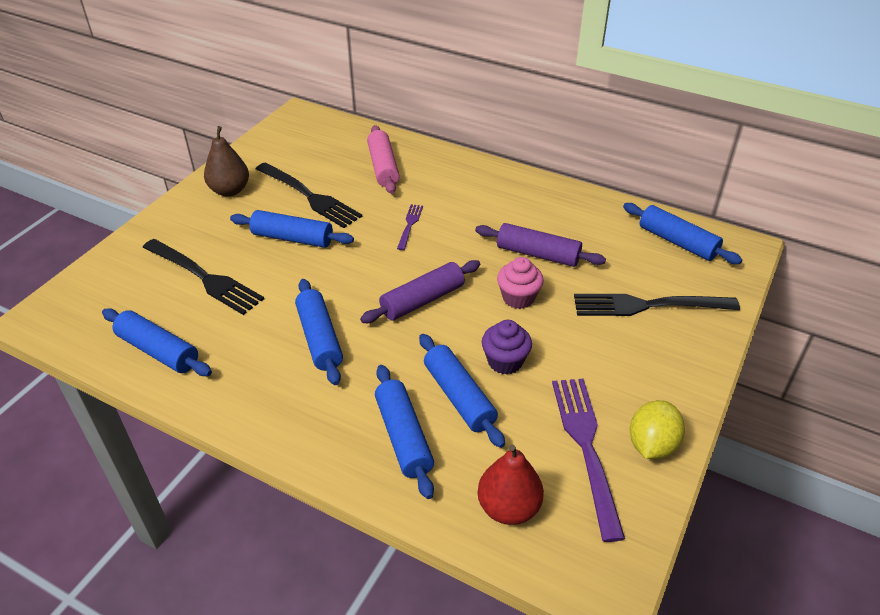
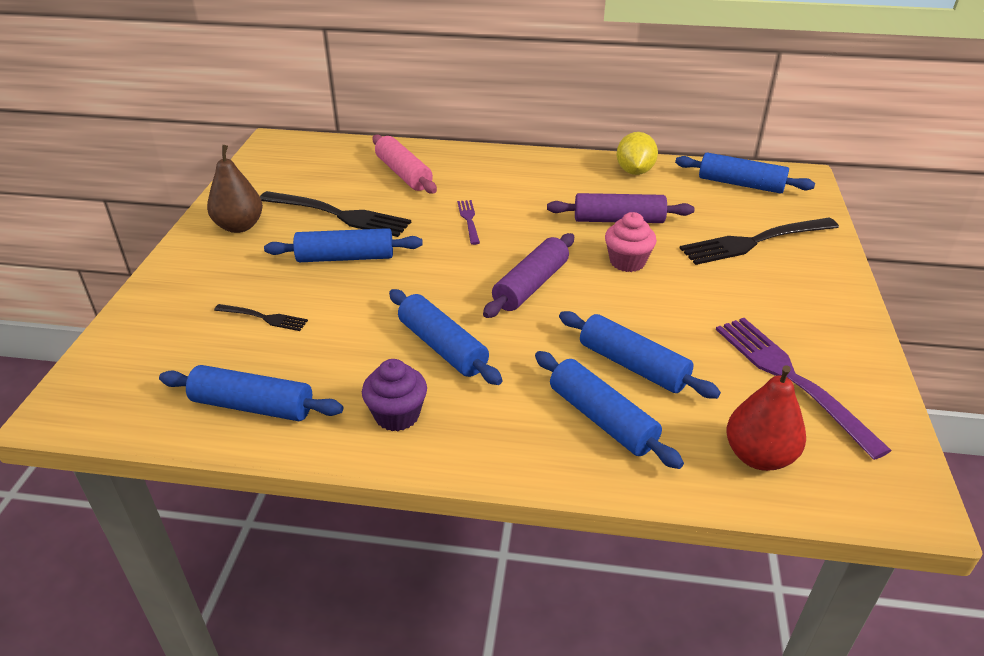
camera: 20 degrees left, 5 degrees down
(205, 278) = (264, 318): black fork -> black fork, size x0.50
(505, 361) = (655, 321): purple cupcake -> purple cupcake (397, 415)
(651, 445) = (849, 360): yellow lemon -> yellow lemon (634, 171)

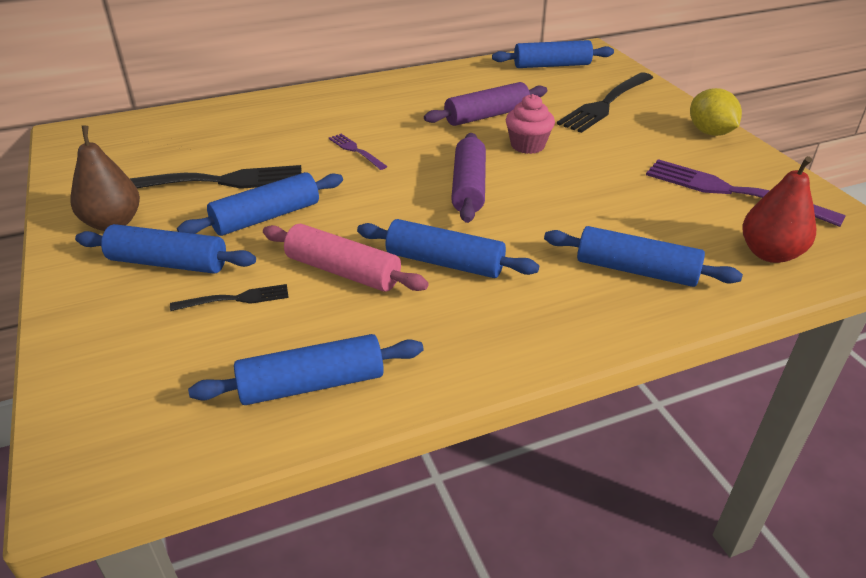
camera: 30 degrees left, 0 degrees up
(397, 415) = (465, 335): purple cupcake -> none
(404, 174) = (249, 128): pink rolling pin -> pink rolling pin (343, 271)
(633, 365) = (615, 221): blue rolling pin -> blue rolling pin (168, 263)
(634, 171) = (460, 76): yellow lemon -> yellow lemon (710, 132)

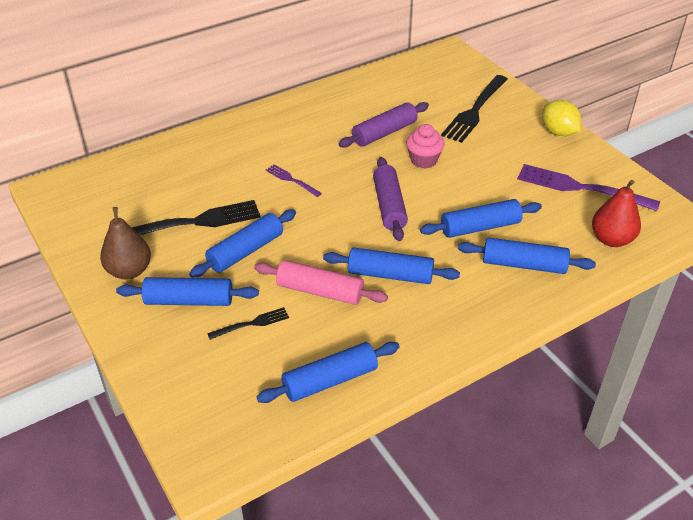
camera: 10 degrees left, 5 degrees up
(551, 65) = (423, 72): blue rolling pin -> blue rolling pin (480, 227)

